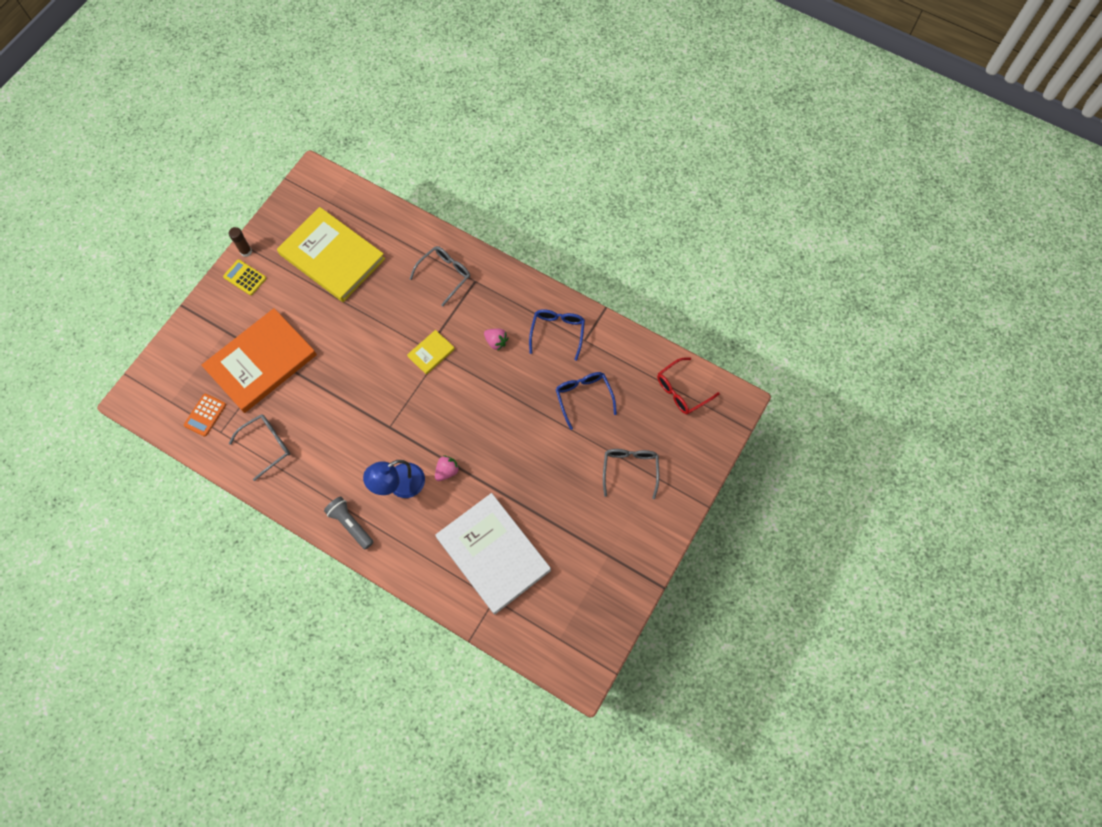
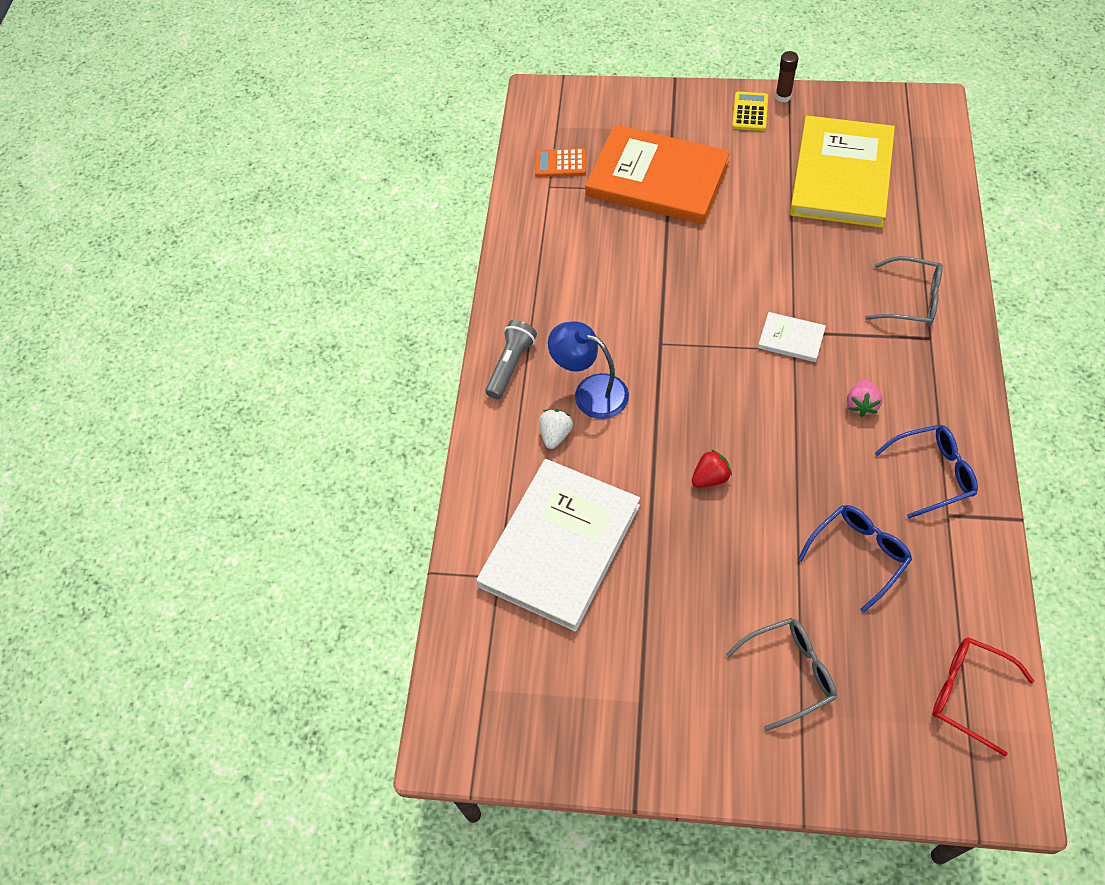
camera: 70 degrees right, 10 degrees down
(267, 445) = (560, 236): grey glasses -> none
(417, 521) = (555, 435): none -> white strawberry
(431, 353) = (791, 339): yellow book -> white book
(447, 471) = (641, 436): pink strawberry -> none
(496, 447) = (710, 478): none -> red strawberry

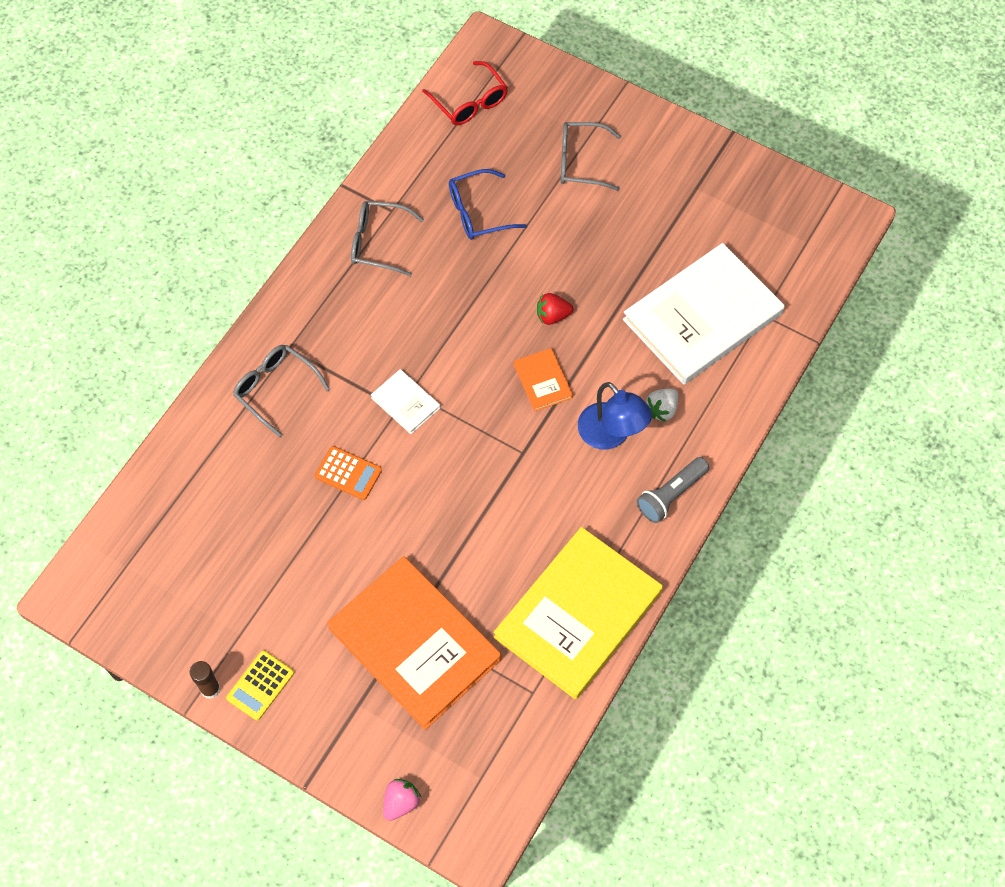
camera: 160 degrees left, 5 degrees up
(560, 163) = (504, 719): orange calculator -> orange calculator (348, 473)
(681, 411) = (543, 381): none -> orange book
(841, 175) = (230, 552): yellow book -> yellow book (578, 614)
(861, 405) = (391, 319): pink strawberry -> pink strawberry (401, 802)
(933, 473) = (378, 242): blue glasses -> grey glasses

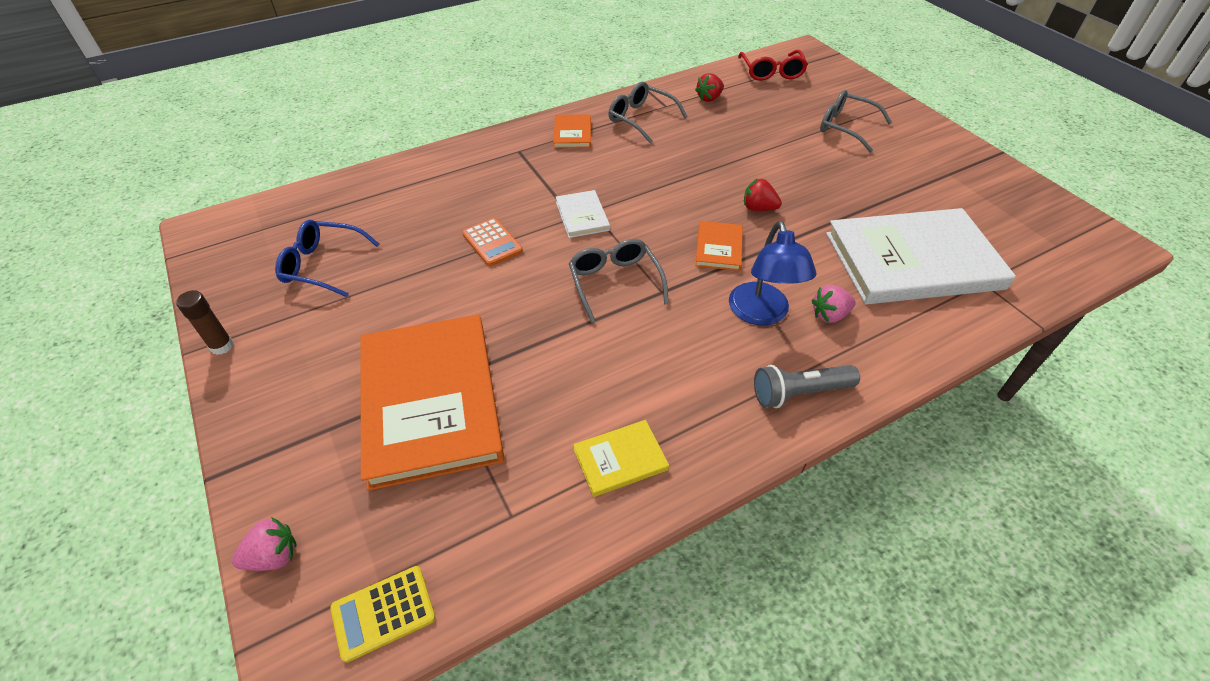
camera: 30 degrees right, 15 degrees down
(260, 685) = (263, 365): yellow calculator -> yellow calculator (383, 613)
(275, 389) = (486, 169): grey glasses -> grey glasses (614, 282)
(325, 298) = (572, 133): none -> orange book
(428, 177) = (709, 98): none -> red strawberry
(478, 212) = (735, 127): blue glasses -> blue glasses (322, 265)
(578, 614) = (620, 459): yellow book -> yellow book, size x0.43
(662, 409) = (829, 315): white strawberry -> pink strawberry

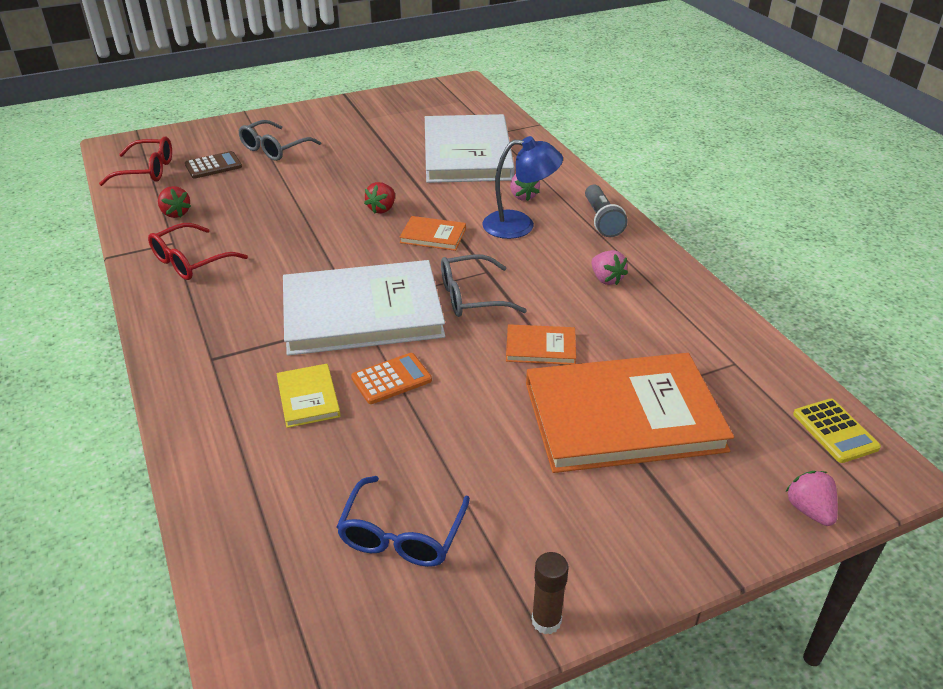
camera: 85 degrees left, 10 degrees down
(572, 133) = (195, 313): orange book -> orange book (540, 347)
(582, 216) = (362, 312): white book -> white book, size x2.33
(620, 459) = (673, 306): yellow book -> yellow book (308, 397)
(640, 118) = (190, 261): grey glasses -> red glasses
(666, 394) = (606, 279): none -> pink strawberry
(795, 101) = (213, 166): none -> brown calculator

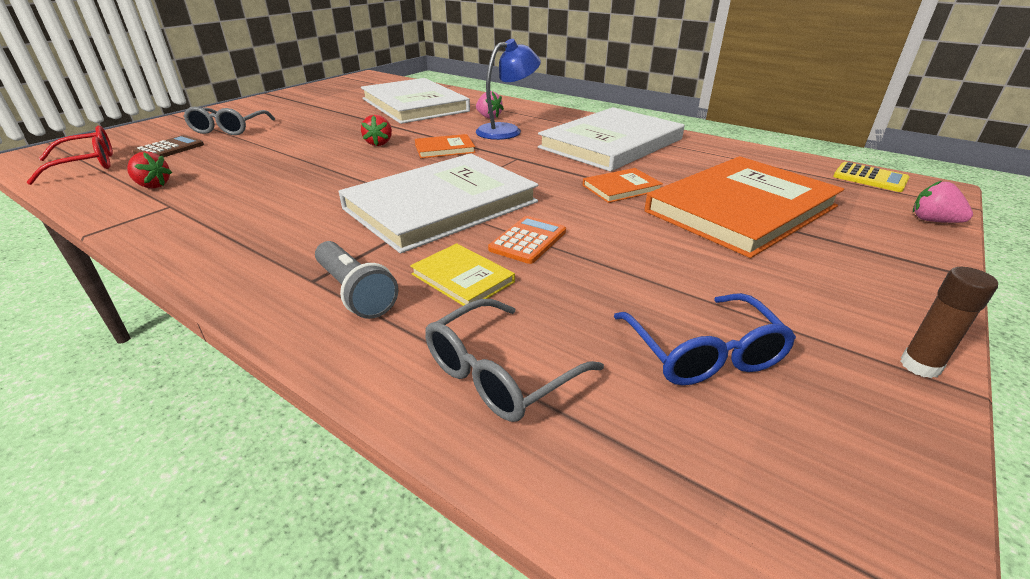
camera: 30 degrees left, 5 degrees down
(190, 261) = (206, 214): red glasses -> none
(471, 297) = (525, 174): grey glasses -> grey glasses (499, 374)
(601, 220) = (563, 118): grey flashlight -> grey flashlight (355, 292)
(606, 279) = (611, 143): pink strawberry -> white book

